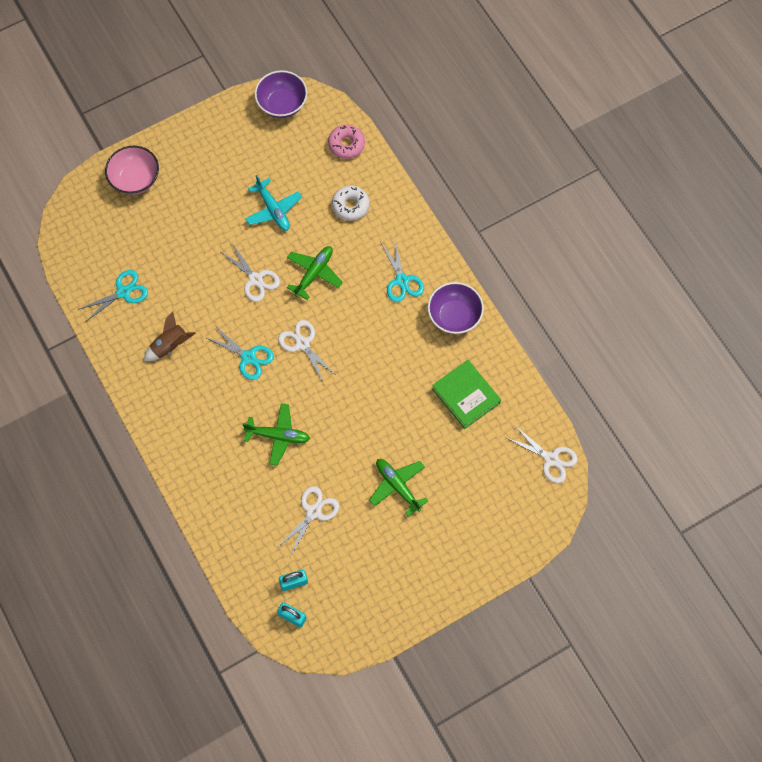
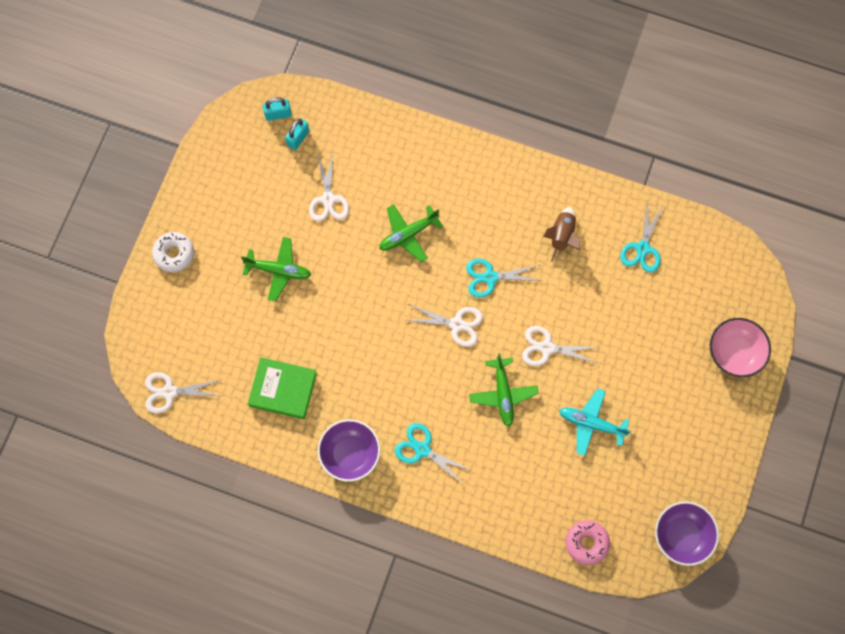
camera: 140 degrees right, 5 degrees up
(350, 206) = (528, 484): white donut -> white donut (174, 254)

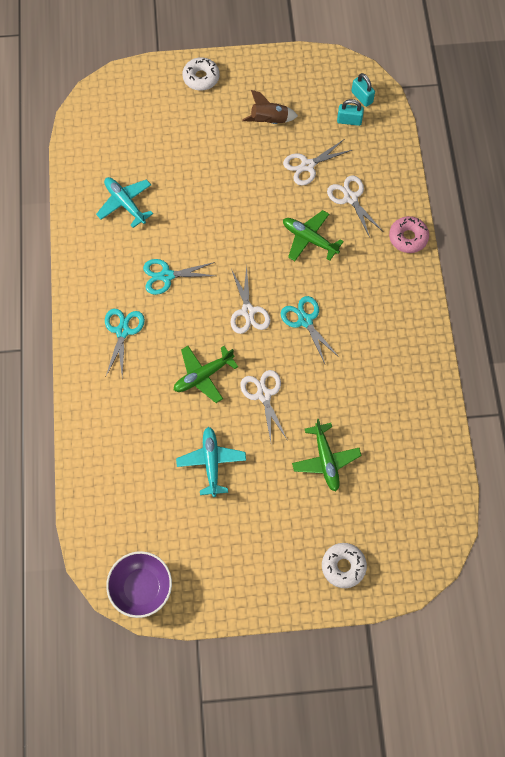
camera: 65 degrees right, 5 degrees down
(169, 392) = (84, 124): white scissors -> white scissors (350, 198)
(279, 271) = (225, 156): green plane -> green plane (325, 460)
(283, 389) = (125, 203): green book -> turquoise plane
(350, 454) = (93, 277): purple bowl -> none
(562, 236) = (376, 364): brown rocket -> brown rocket (269, 121)
(586, 543) = (98, 504): pink donut -> pink donut (408, 237)
(643, 248) = (402, 440): turquoise scissors -> turquoise scissors (166, 276)
(734, 353) = (343, 566): pink bowl -> white donut

